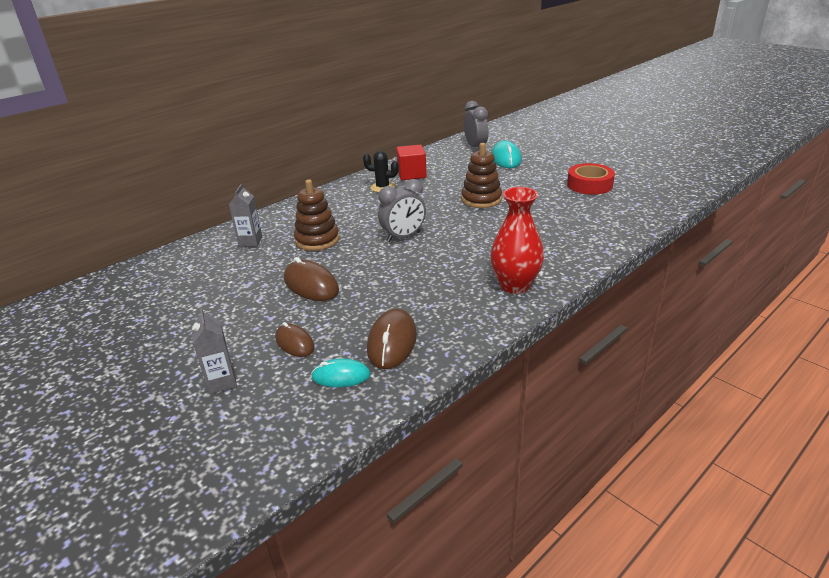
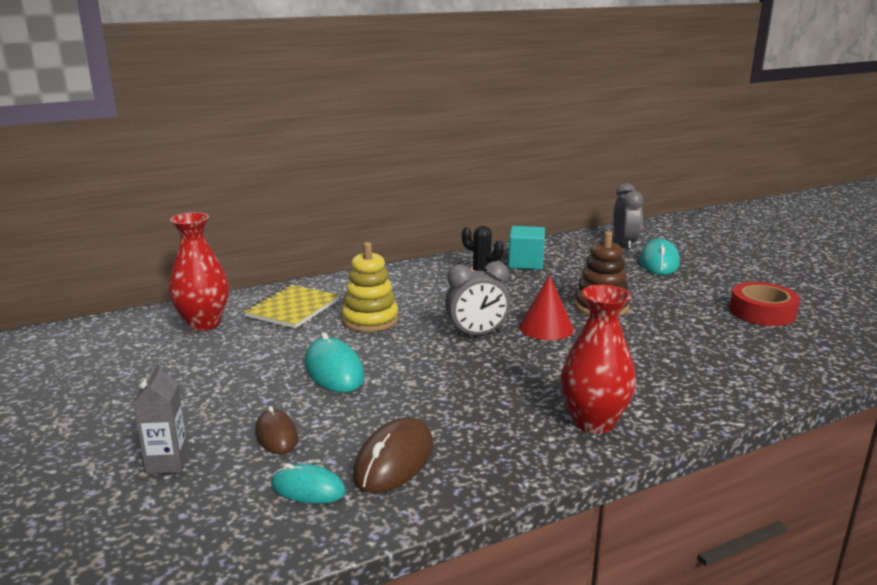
camera: 15 degrees right, 10 degrees down
(183, 267) = (203, 323): none -> red vase
(250, 241) = (293, 308): grey carton -> yellow notebook
(311, 285) = (334, 370): brown mouse -> turquoise mouse
(317, 240) = (370, 320): brown stacking toy -> yellow stacking toy
(411, 174) = (526, 263): red cube -> turquoise cube
(450, 222) = (546, 327): none -> red cone

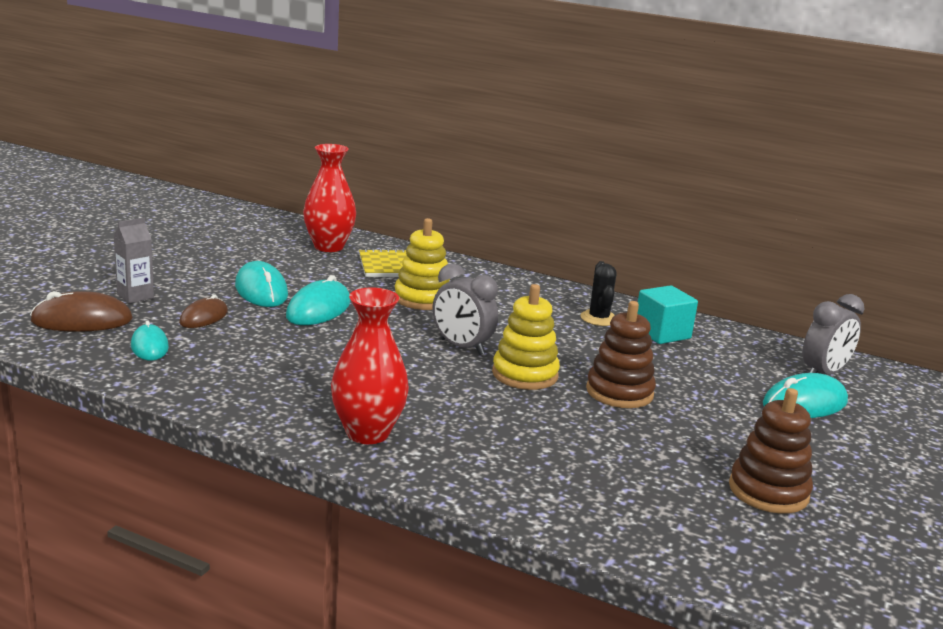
camera: 50 degrees right, 0 degrees up
(254, 385) = (261, 290): none -> turquoise mouse
(394, 460) = (215, 365): brown mouse -> brown mouse (82, 320)
(546, 327) = (525, 374): red cone -> yellow stacking toy
(762, 312) = (768, 491): red tape -> brown stacking toy

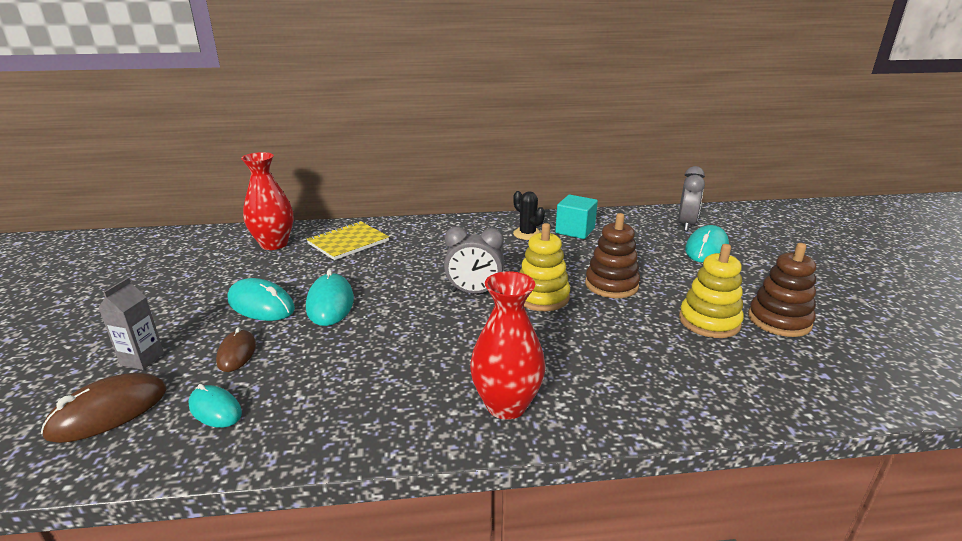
camera: 30 degrees left, 5 degrees up
(422, 299) = (398, 263): yellow stacking toy -> yellow stacking toy (709, 321)

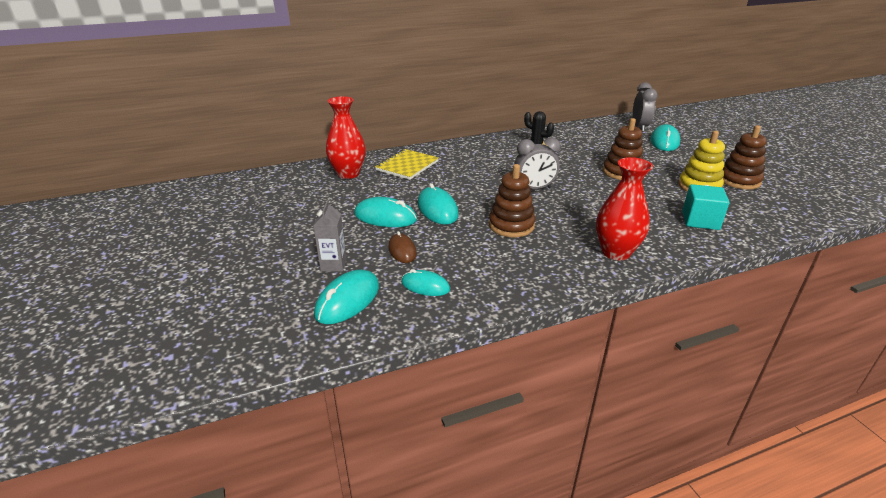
camera: 15 degrees left, 5 degrees up
(108, 412) = (348, 300): brown mouse -> turquoise mouse
(400, 340) = (511, 225): none -> brown stacking toy
(541, 297) = (582, 186): yellow stacking toy -> none
(575, 230) = (568, 139): turquoise cube -> turquoise cube (700, 220)

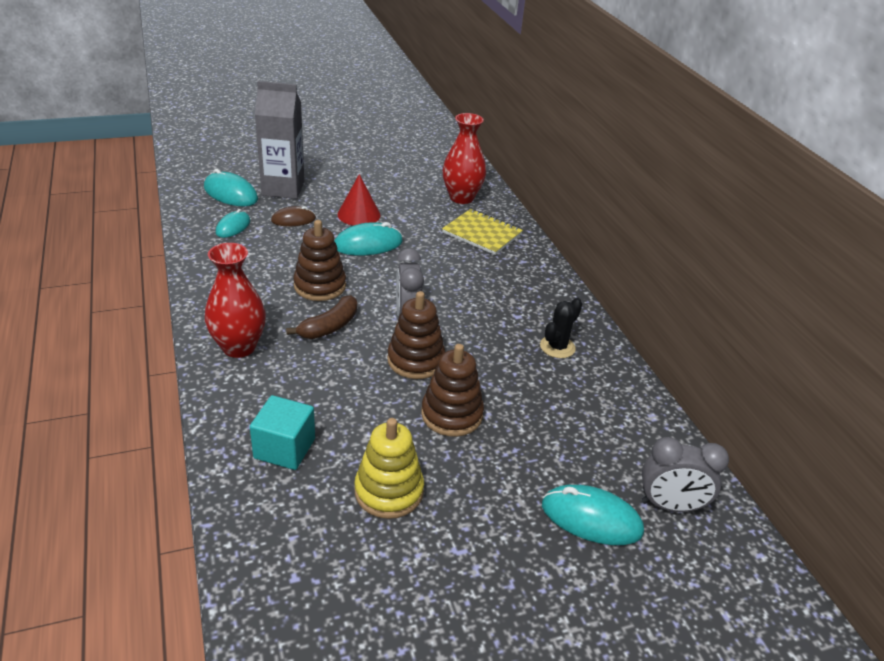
camera: 90 degrees right, 5 degrees up
(333, 265) = (283, 188): grey carton -> grey carton, size x1.88
(385, 217) = (359, 214): turquoise mouse -> red cone
(563, 216) = (329, 327): none -> brown banana
(739, 180) = (405, 561): brown stacking toy -> brown stacking toy (416, 360)

